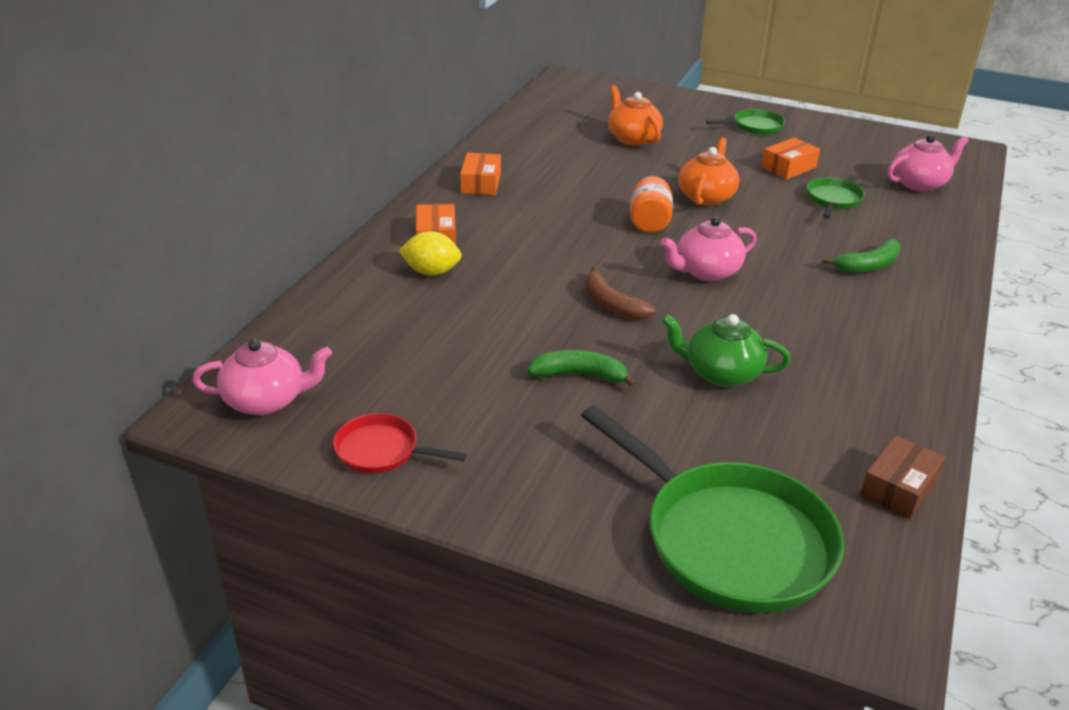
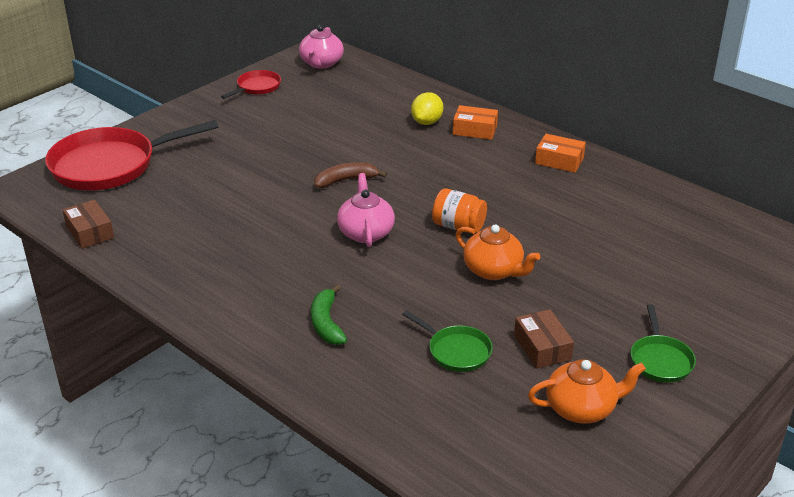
camera: 110 degrees right, 0 degrees up
(579, 375) = (276, 152): green banana -> none
(633, 138) = (640, 261): orange teapot -> orange teapot (582, 408)
(721, 373) = (240, 202): green teapot -> none
(728, 539) = (110, 165): green pan -> red pan
(788, 167) = (542, 347): orange box -> brown box
(919, 183) = (471, 439): pink teapot -> none

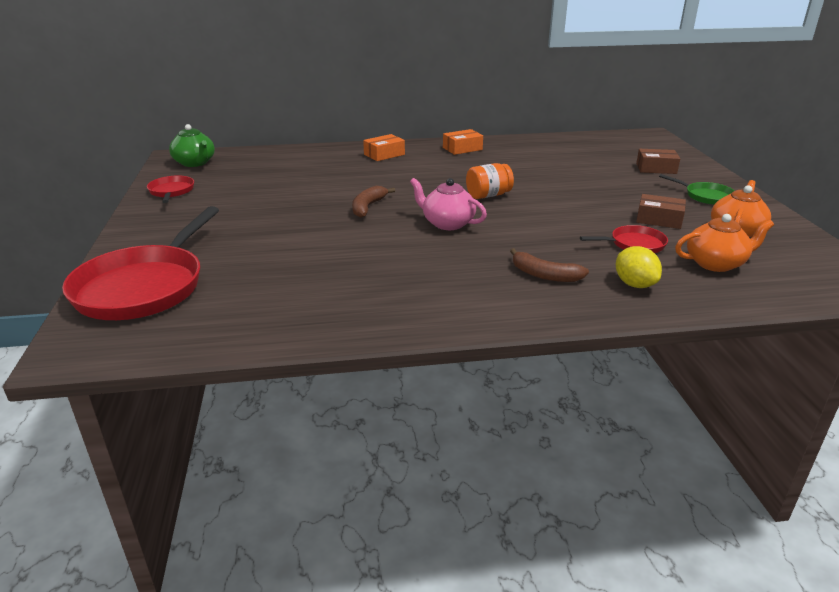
camera: 50 degrees left, 5 degrees down
(90, 232) = (236, 334): brown box -> brown box (656, 168)
(321, 63) = (195, 163): pink teapot -> green teapot
(326, 323) = (544, 275): green banana -> brown banana
(427, 122) = (346, 162): yellow lemon -> yellow lemon (634, 284)
(456, 351) = (634, 244): green pan -> red pan
(494, 270) = (555, 203): orange teapot -> orange teapot (716, 263)

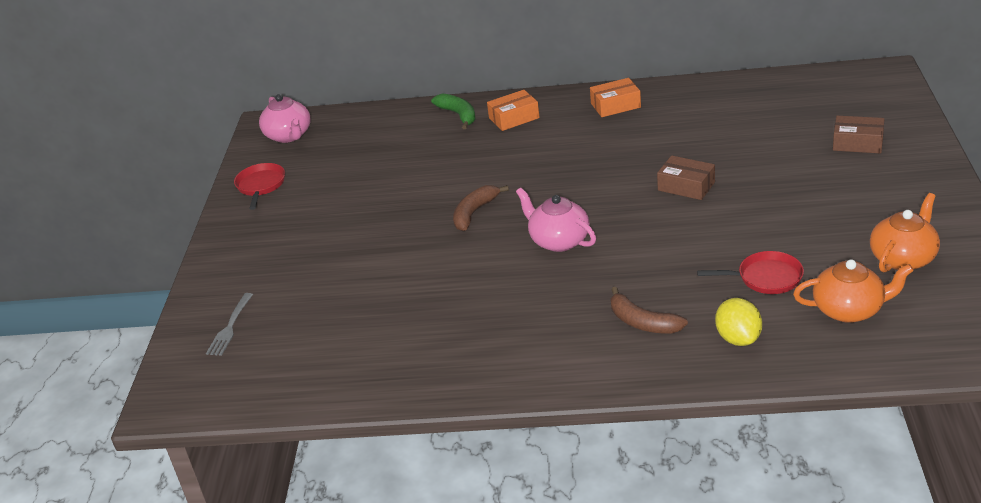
camera: 15 degrees right, 5 degrees up
(144, 286) = (230, 326): red pan -> grey fork
(195, 163) = (289, 136): green teapot -> pink teapot
(338, 153) = (458, 115): none -> green banana
(488, 195) = (621, 193): orange jar -> none
(659, 219) = (816, 237): brown box -> brown box (686, 186)
(705, 196) = (897, 196): green pan -> none

